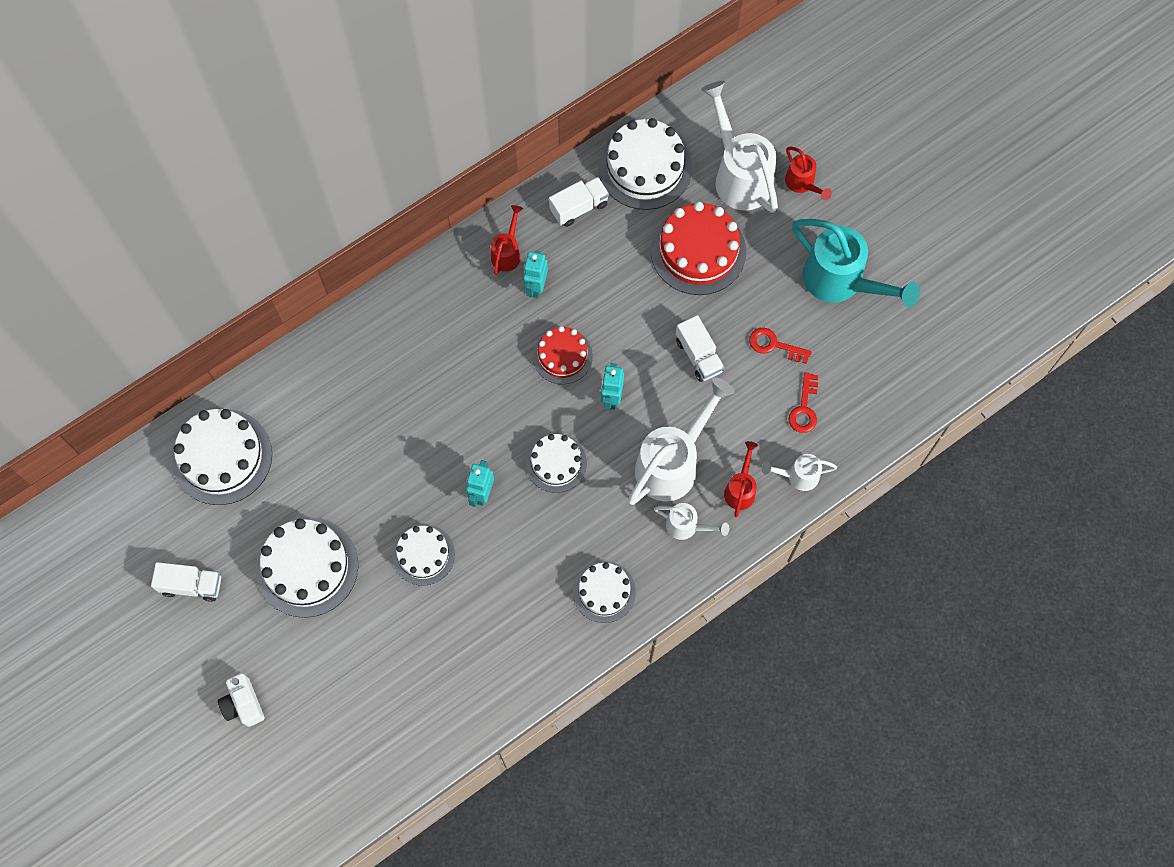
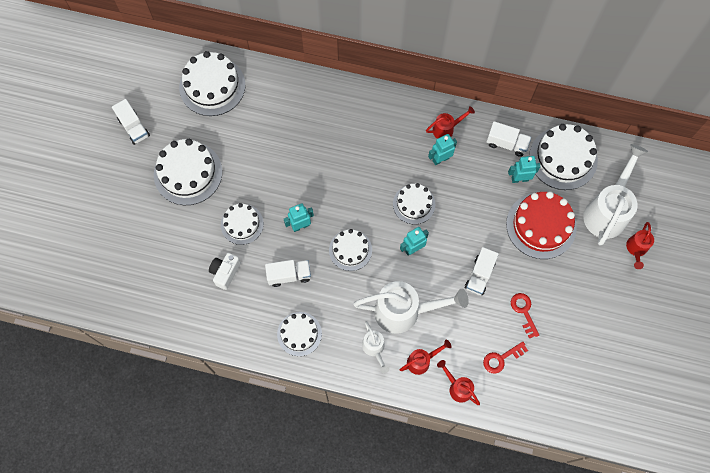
camera: 50 degrees right, 0 degrees up
(243, 704) = (92, 202): white camera -> white camera (225, 272)
(528, 550) = (289, 275): none -> white truck
(562, 356) = (414, 204): red cake -> white cake
(629, 228) = (519, 179): none -> turquoise robot
(798, 476) = (457, 387): white watering can -> red watering can
(840, 282) = (597, 318): turquoise watering can -> none

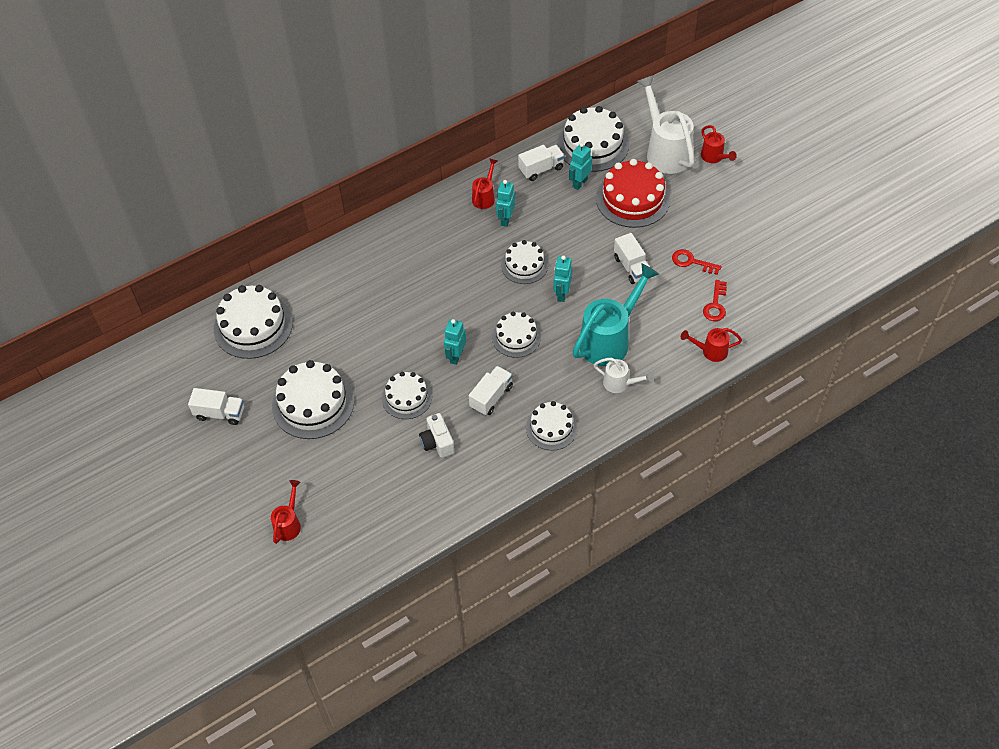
camera: 45 degrees left, 15 degrees down
(404, 311) = (609, 339): white watering can -> turquoise watering can
(421, 361) = (664, 359): red watering can -> red watering can (289, 524)

